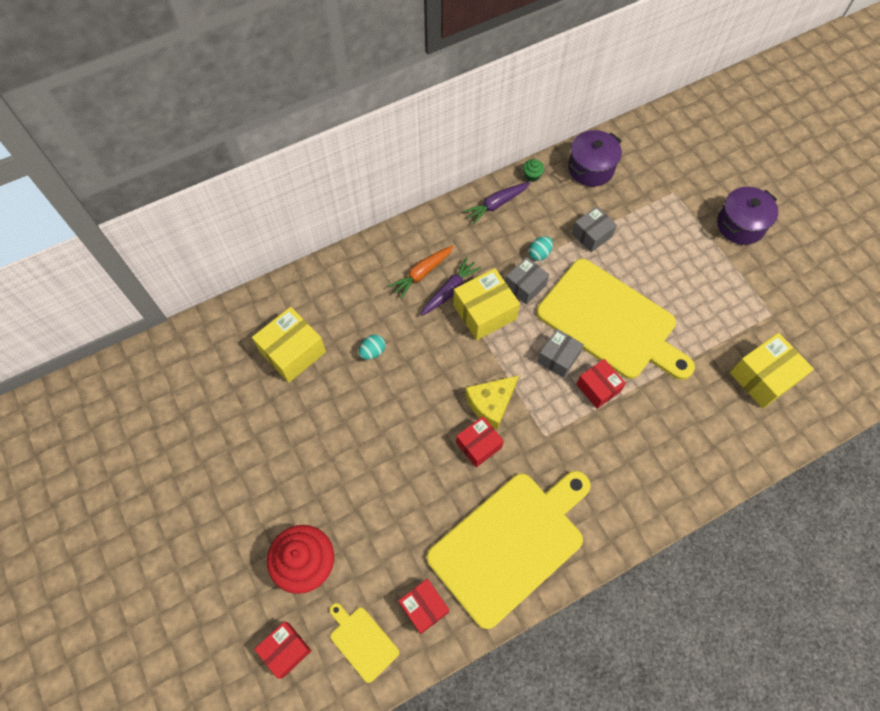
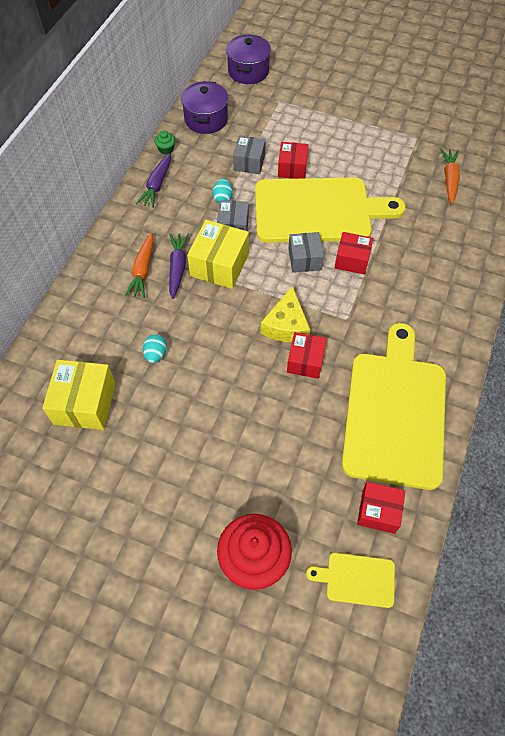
camera: 40 degrees left, 5 degrees down
(285, 650) = (302, 643): red box -> red box (292, 168)
(740, 225) = (343, 96): purple pot -> purple pot (248, 71)
(763, 377) = (449, 179): yellow box -> orange carrot

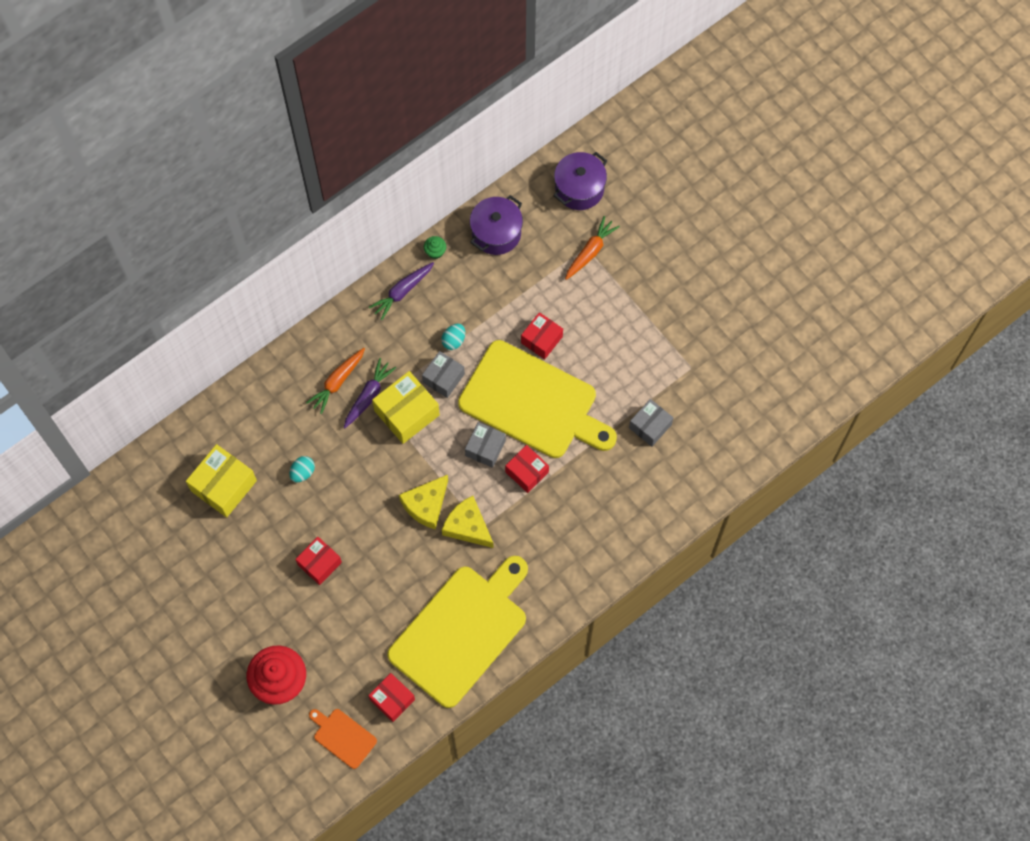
camera: 30 degrees right, 10 degrees up
(249, 162) = (505, 310): grey box -> grey box (650, 426)
(305, 361) = (420, 547): red box -> red box (319, 563)
(334, 324) = (467, 526): none -> yellow cheese
(357, 579) = (343, 737): yellow cutting board -> orange cutting board
(449, 179) = (684, 435): orange carrot -> orange carrot (590, 251)

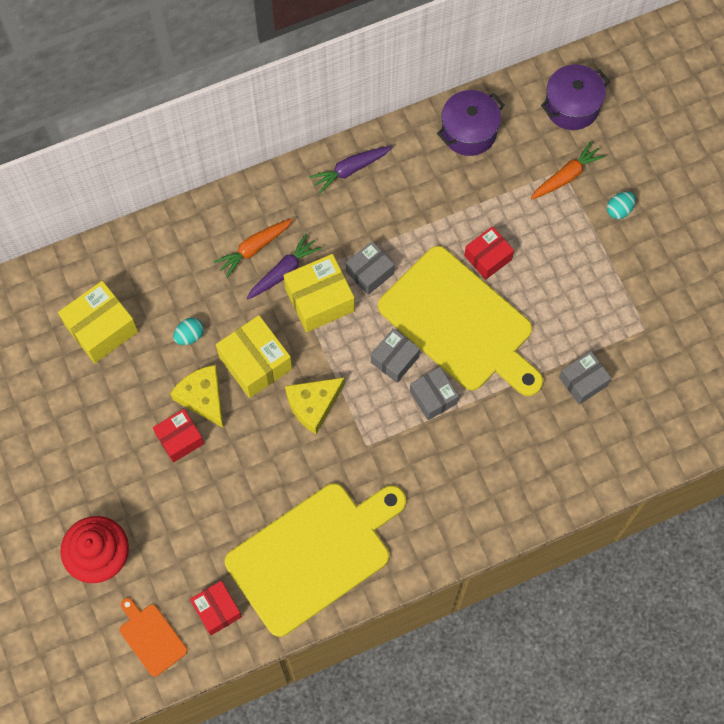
camera: 15 degrees right, 0 degrees up
(366, 481) = (255, 363): none -> yellow box
(435, 251) = (397, 136): green cupcake -> none
(454, 340) = (392, 235): turquoise egg -> turquoise egg (619, 210)
(467, 526) = (352, 440): yellow cheese -> yellow cheese (203, 397)
(527, 472) = (433, 397): red box -> grey box

